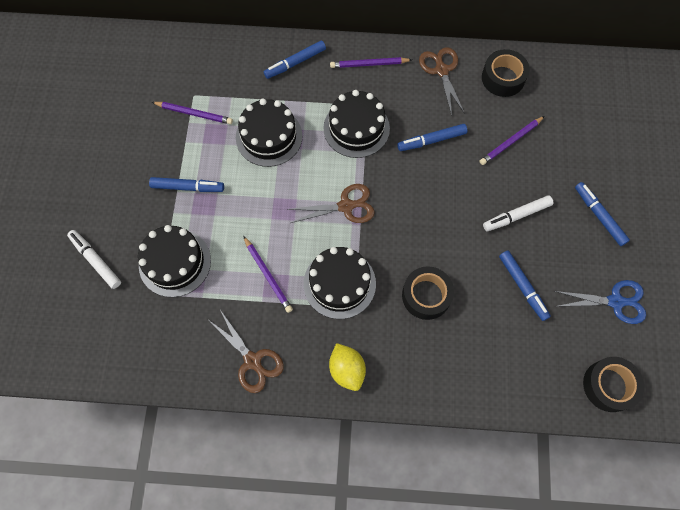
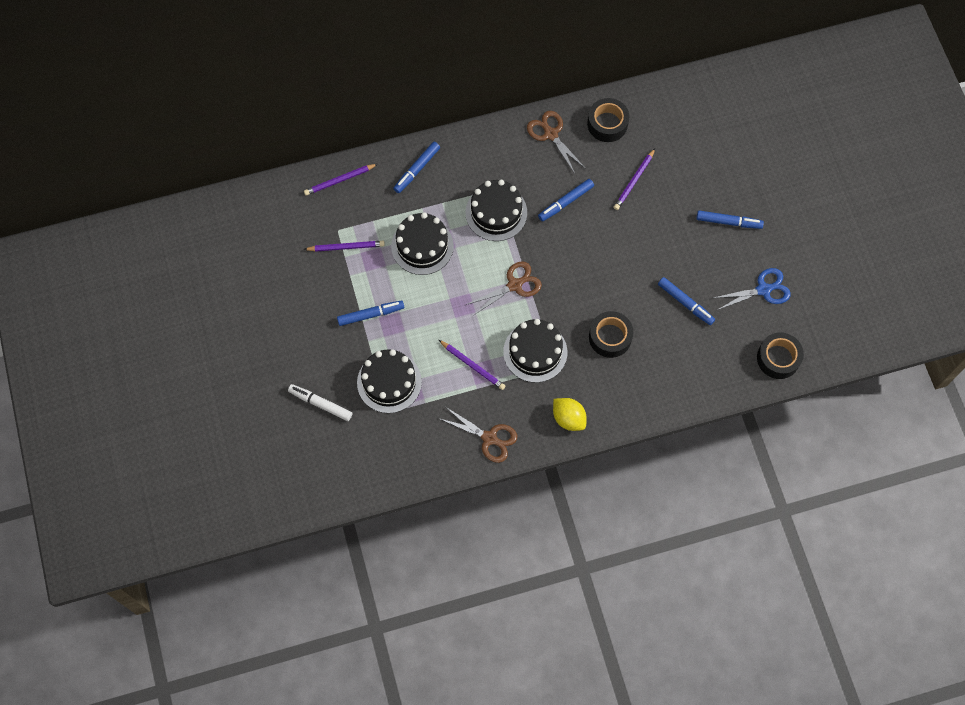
camera: 20 degrees left, 0 degrees up
(369, 64) = (484, 149): purple pencil -> purple pencil (340, 180)
(516, 216) = (660, 245): white marker -> none
(599, 216) = (728, 222): blue marker -> blue marker turned 150 degrees clockwise

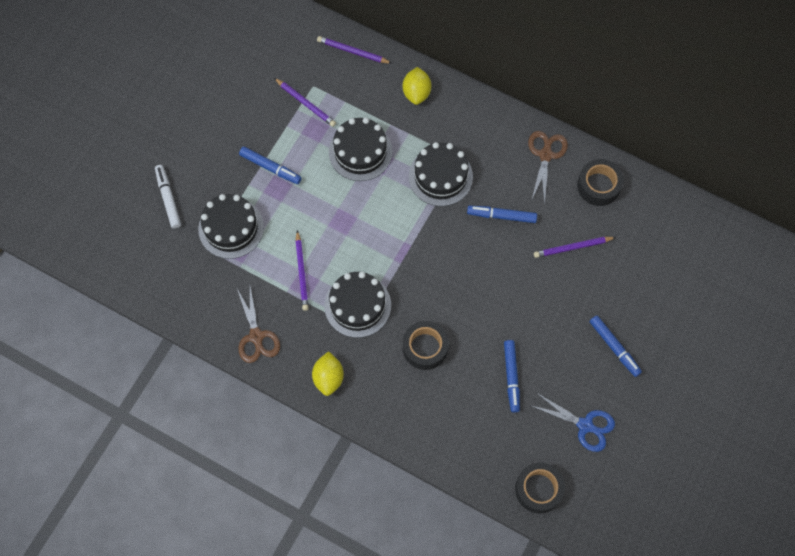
camera: 45 degrees right, 0 degrees up
(417, 169) = (416, 93): blue marker -> yellow lemon
(515, 285) = (396, 242): brown scissors -> none

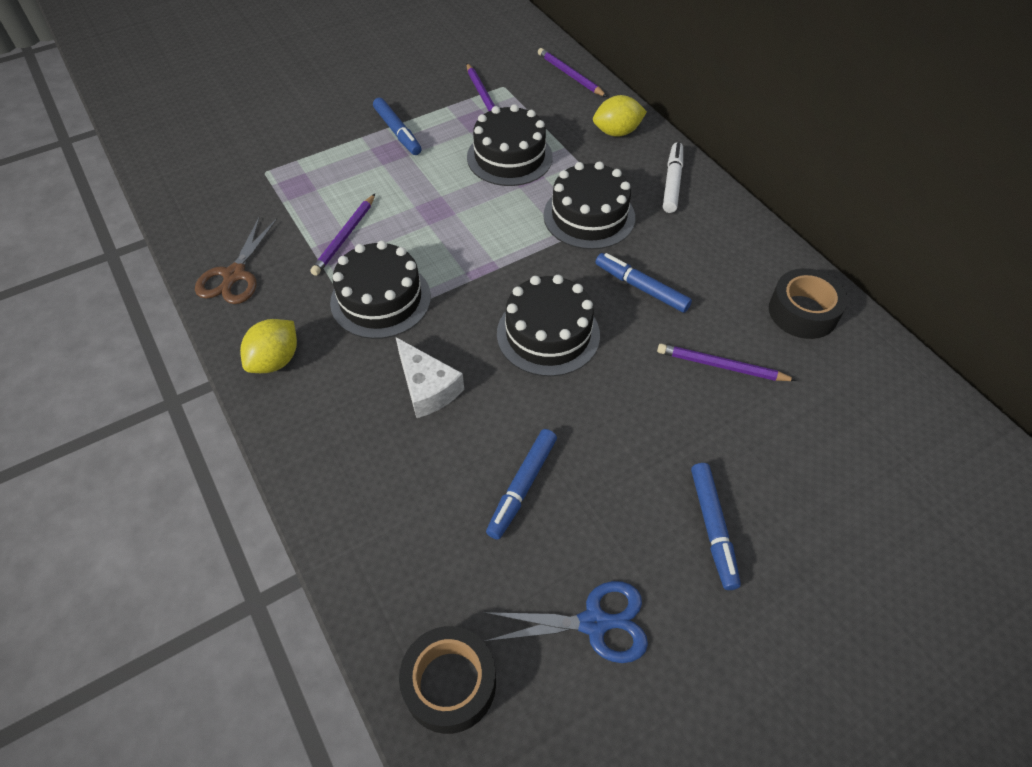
camera: 30 degrees right, 15 degrees down
(168, 198) = (268, 115): white marker -> white marker (672, 182)
(231, 228) = (306, 164): black cake -> black cake (548, 334)
(416, 93) = (617, 132): yellow lemon -> yellow lemon turned 45 degrees clockwise
(425, 348) = (427, 387): black tape -> white cheese
(545, 154) = (745, 249): brown scissors -> none
(585, 425) = (595, 623): blue scissors -> blue scissors turned 60 degrees counterclockwise

